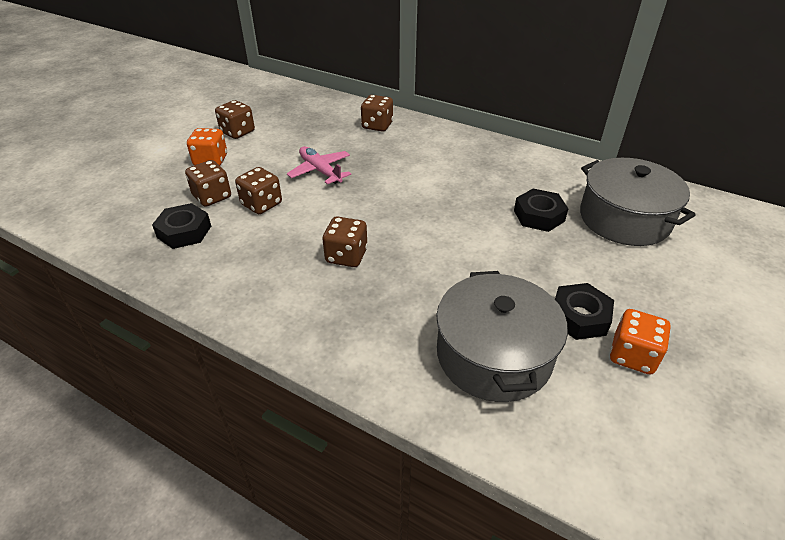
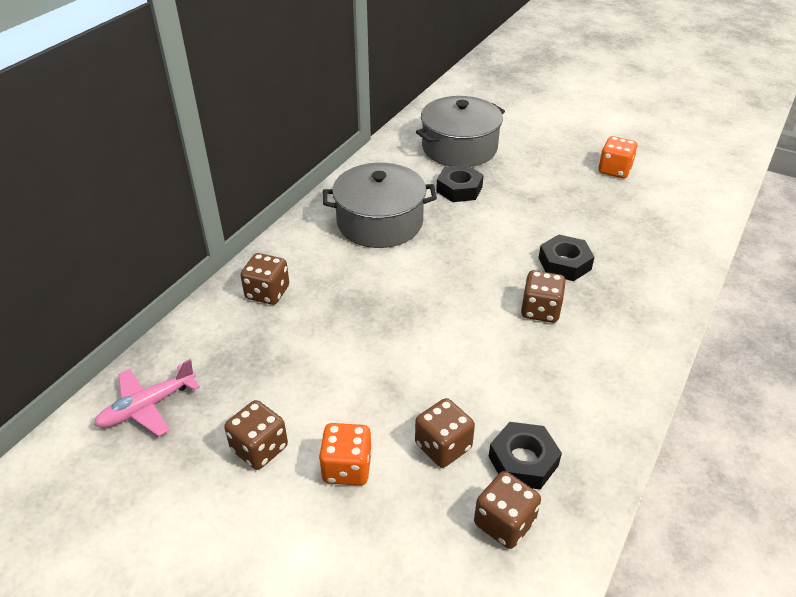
camera: 90 degrees left, 0 degrees up
(261, 204) = (456, 390): brown dice -> brown dice (504, 523)
(320, 171) = (379, 341): pink plane -> pink plane (147, 407)
(493, 355) = (636, 228): grey pot -> grey pot (380, 222)
(579, 317) = (584, 186): black nut -> black nut (564, 263)

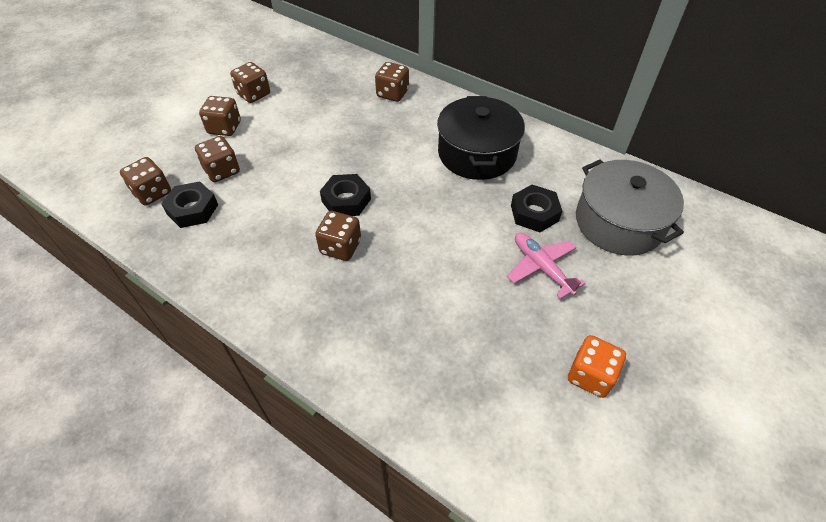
camera: 95 degrees right, 10 degrees up
(147, 407) = (301, 53): pink plane -> pink plane (541, 267)
(347, 468) = (224, 128): orange dice -> brown dice
(380, 222) = (477, 153): grey pot -> black pot
(564, 263) = (404, 279): black nut -> black nut (346, 200)

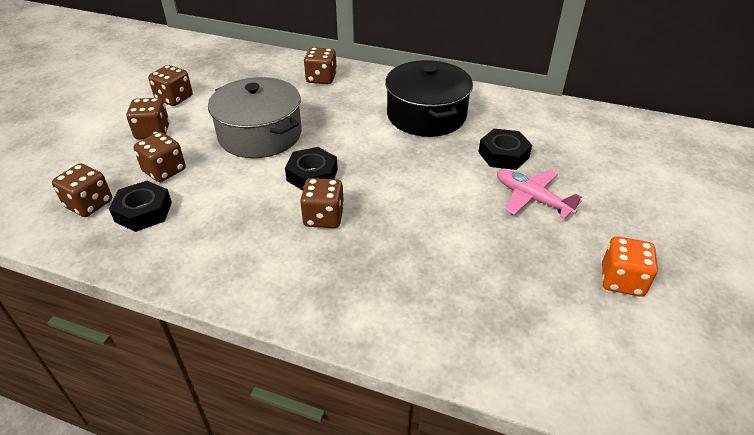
camera: 15 degrees left, 10 degrees down
(619, 222) = (583, 149): grey pot -> grey pot (260, 135)

